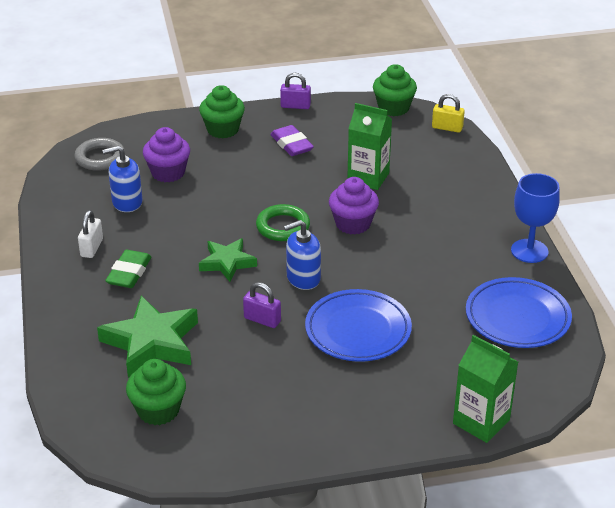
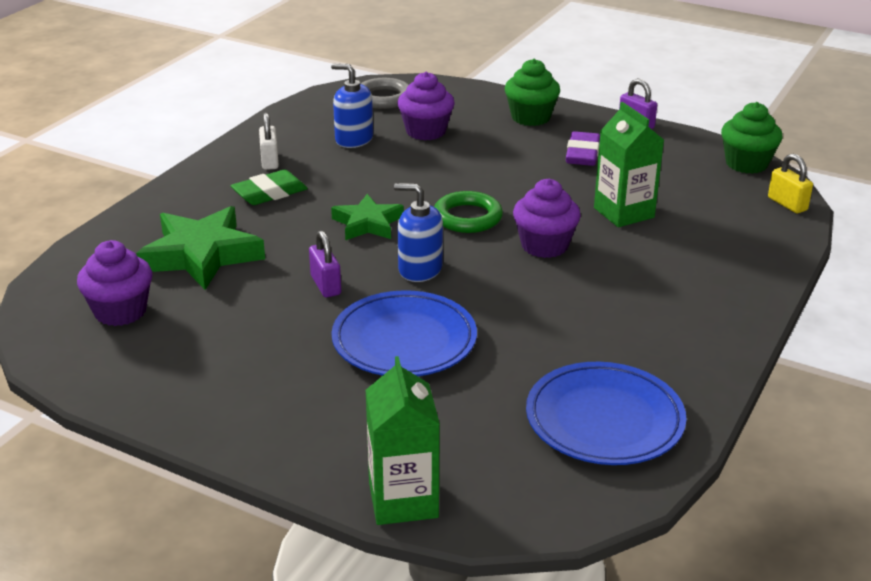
camera: 40 degrees right, 5 degrees down
(92, 248) = (270, 161): white padlock -> white padlock turned 60 degrees counterclockwise
(158, 410) = (120, 311): green cupcake -> purple cupcake
(529, 251) = (719, 362): blue goblet -> none

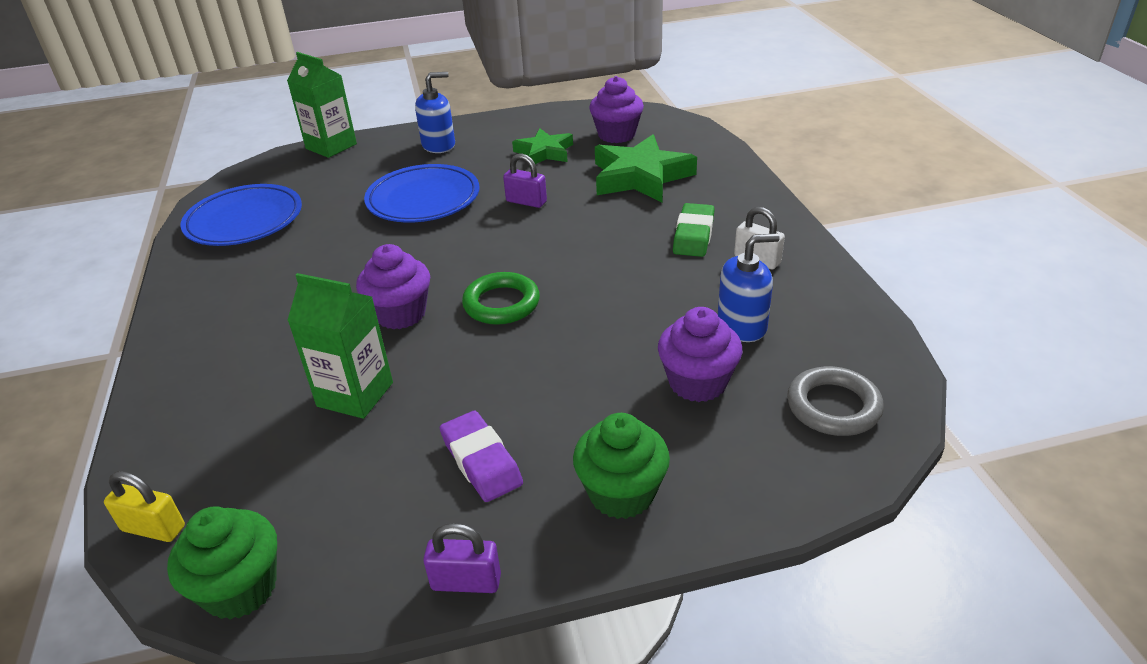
camera: 140 degrees right, 5 degrees up
(368, 224) = (573, 254): green star -> green star (544, 152)
(420, 269) = (478, 243): blue soap dispenser -> blue soap dispenser (439, 145)

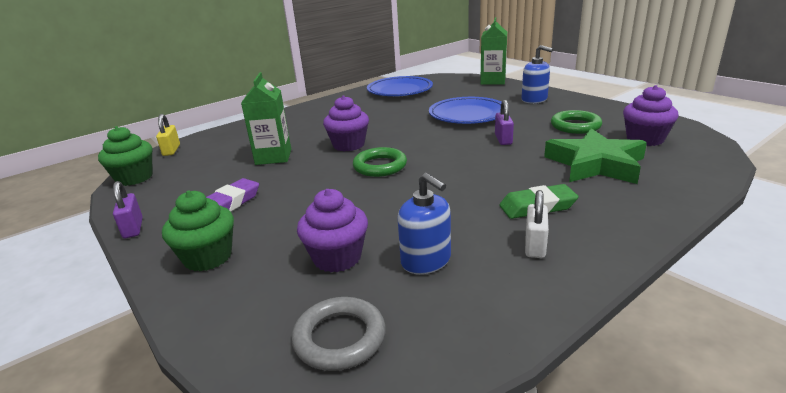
camera: 65 degrees right, 10 degrees down
(544, 152) = (575, 126): green star -> green ring

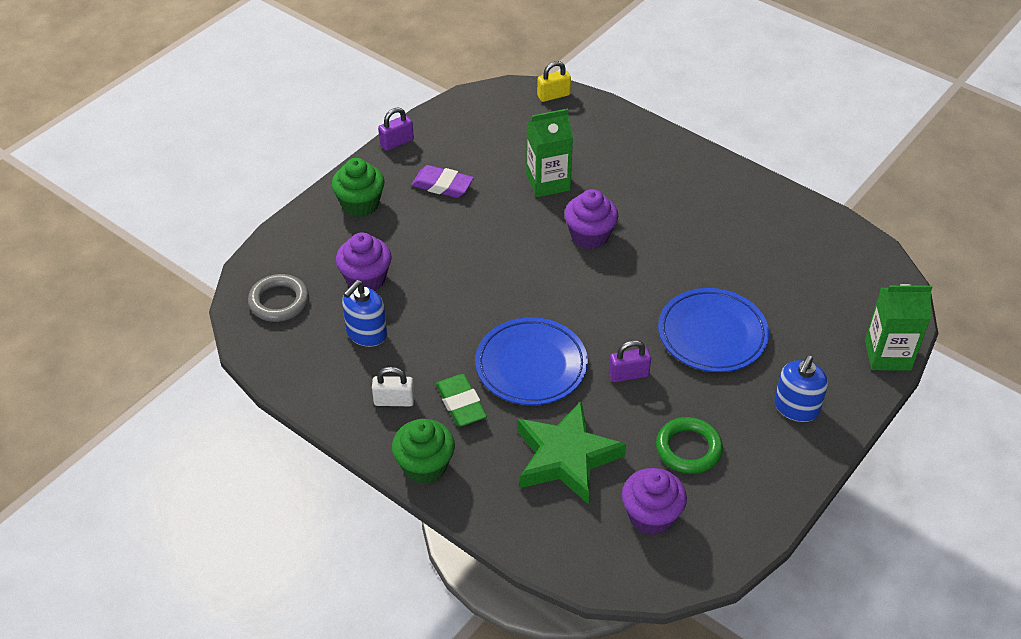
camera: 75 degrees right, 20 degrees up
(134, 178) = (485, 99): green cupcake -> green cupcake (425, 466)
(380, 166) = (536, 274): green ring -> none
(400, 90) = (809, 247): blue plate -> blue plate (531, 365)

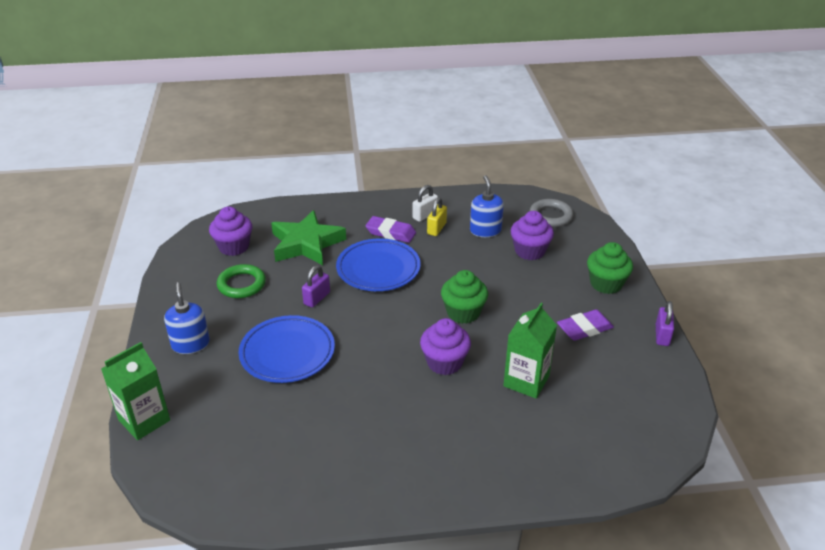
camera: 135 degrees right, 10 degrees down
(425, 466) = (372, 203): green cupcake -> green cupcake (463, 313)
(461, 404) = (390, 233): green eraser -> purple eraser
(553, 95) = (638, 463): yellow padlock -> yellow padlock (436, 228)

